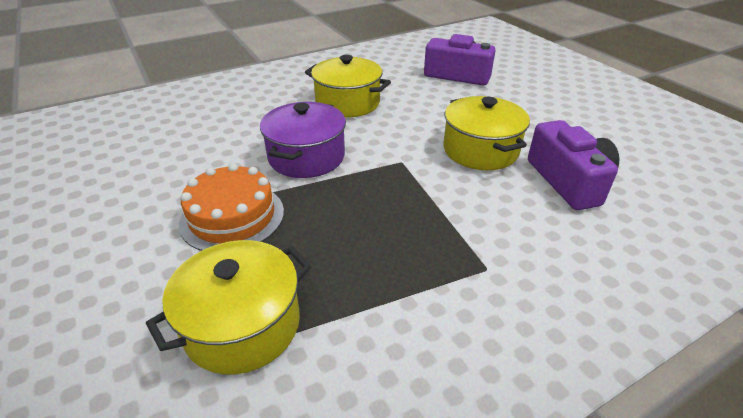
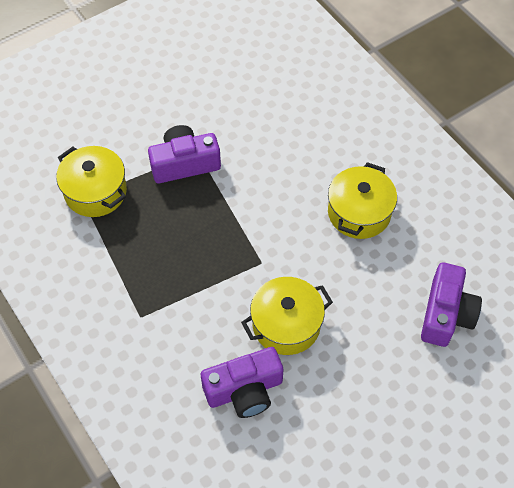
camera: 85 degrees right, 20 degrees up
(232, 217) = (184, 164): orange cake -> purple camera
(306, 157) = (261, 194): purple pot -> none

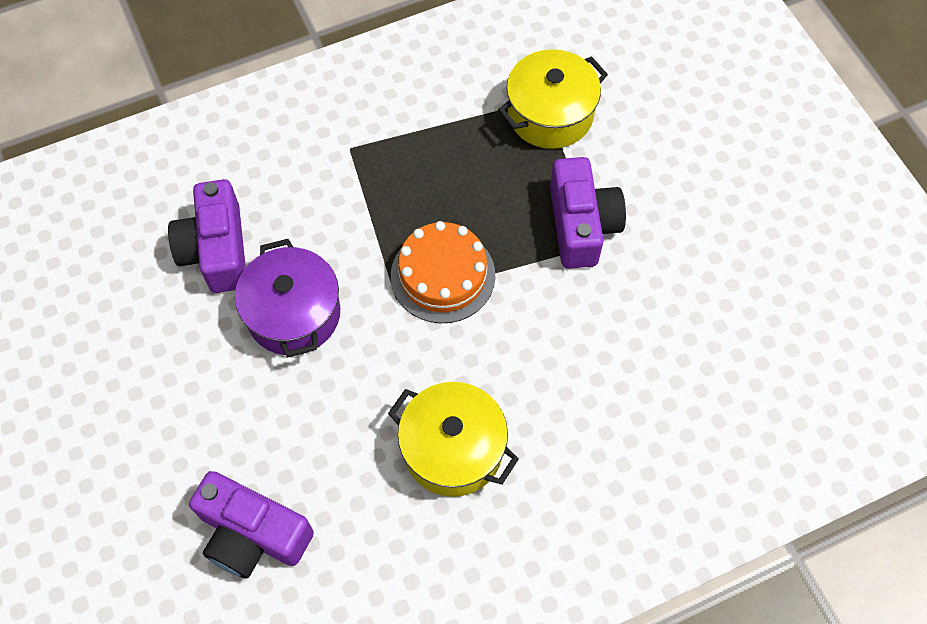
camera: 100 degrees right, 5 degrees up
(238, 238) = (443, 275): none -> orange cake
(286, 325) = (293, 314): yellow pot -> purple pot

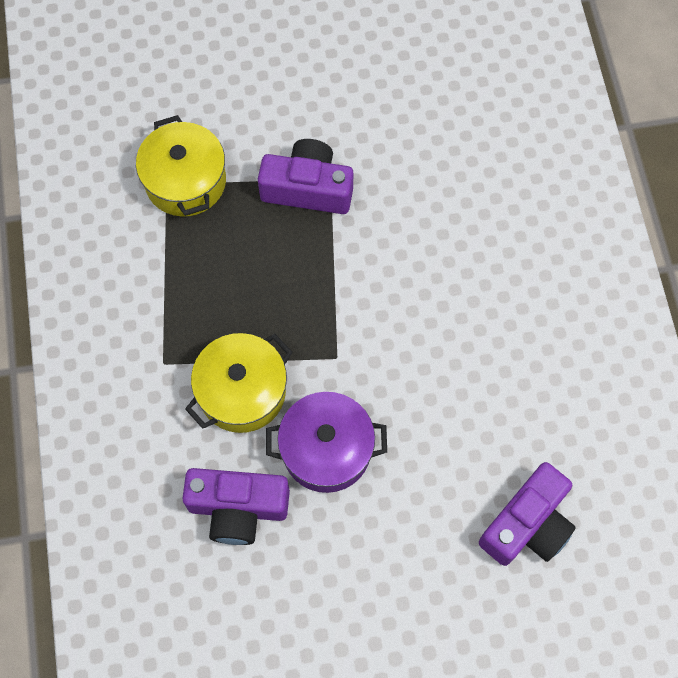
camera: 75 degrees left, 5 degrees up
(443, 275) = (324, 313): orange cake -> none
(453, 449) = (489, 345): yellow pot -> yellow pot (242, 392)

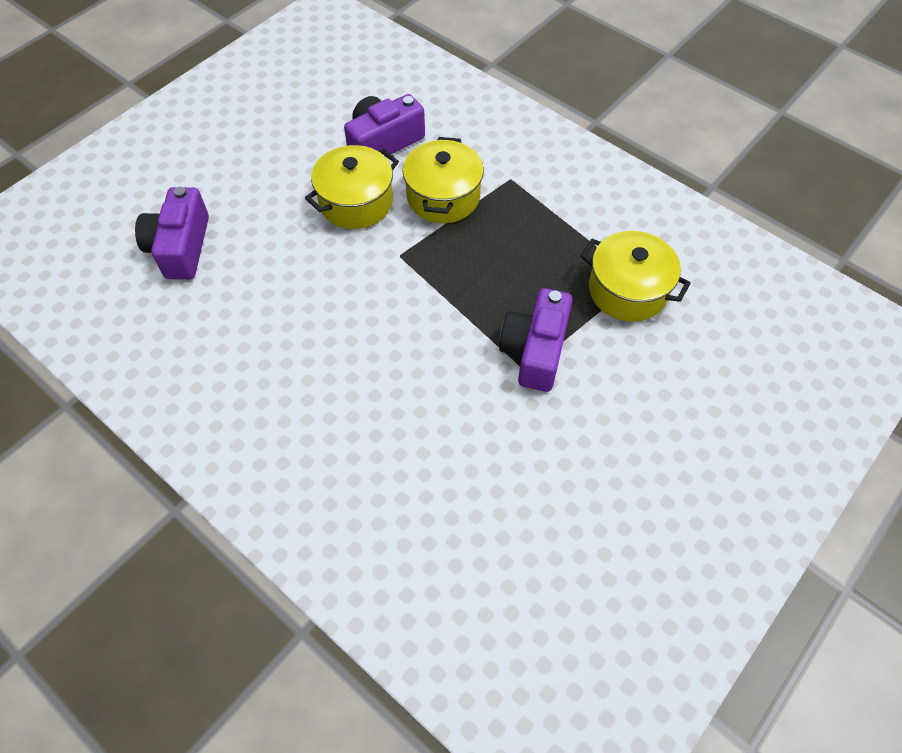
camera: 140 degrees right, 10 degrees down
(308, 188) = (535, 350): purple camera -> purple camera turned 135 degrees clockwise
(326, 450) = (356, 202): purple pot -> yellow pot

